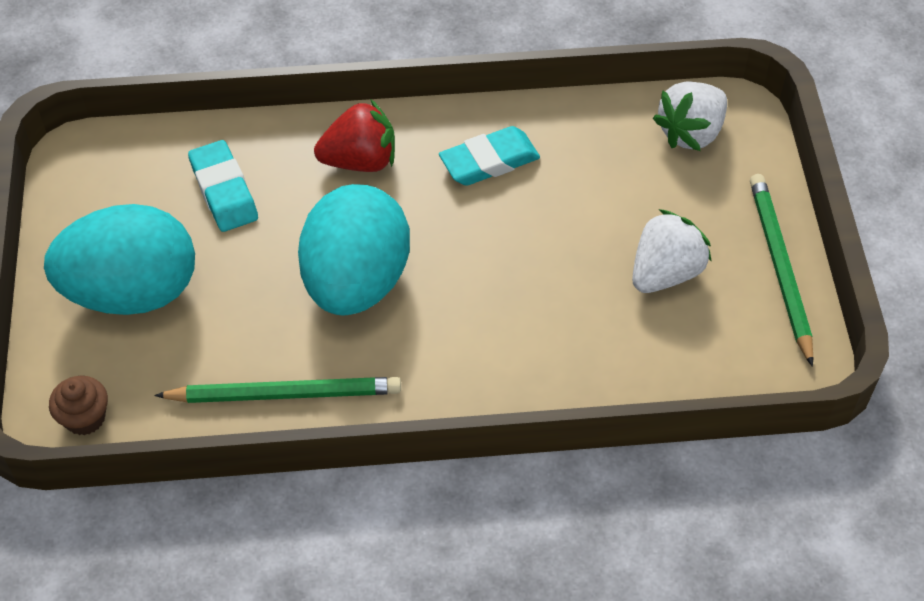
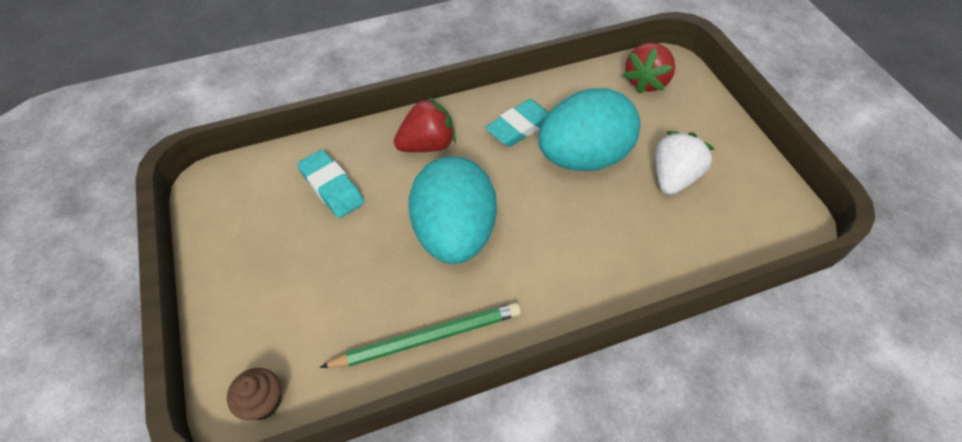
camera: 15 degrees left, 0 degrees up
(132, 292) = (278, 282): turquoise egg -> turquoise egg (583, 157)
(691, 132) = (646, 81): white strawberry -> red strawberry
(779, 267) = (747, 157): green pencil -> none

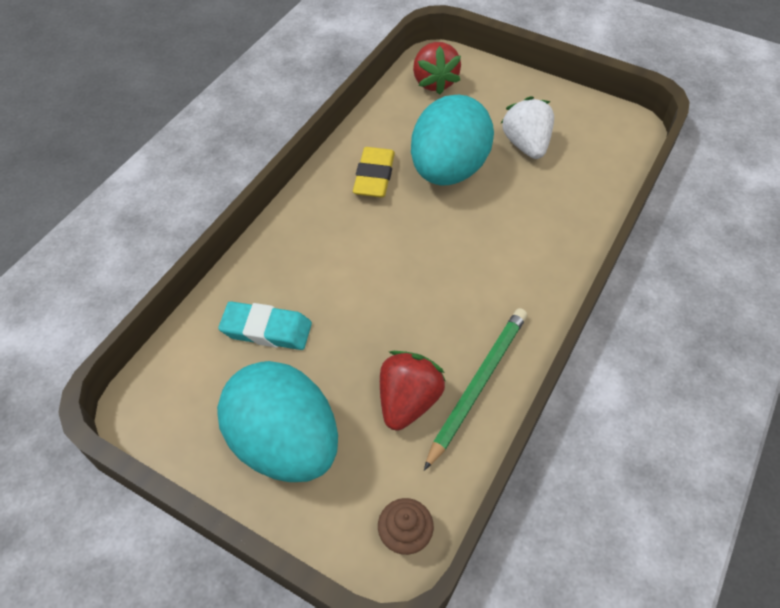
camera: 40 degrees left, 0 degrees up
(427, 145) = (313, 239): red strawberry -> red strawberry (408, 401)
(454, 233) = (413, 294): turquoise egg -> turquoise egg (285, 442)
(519, 127) = (374, 176): turquoise eraser -> yellow eraser

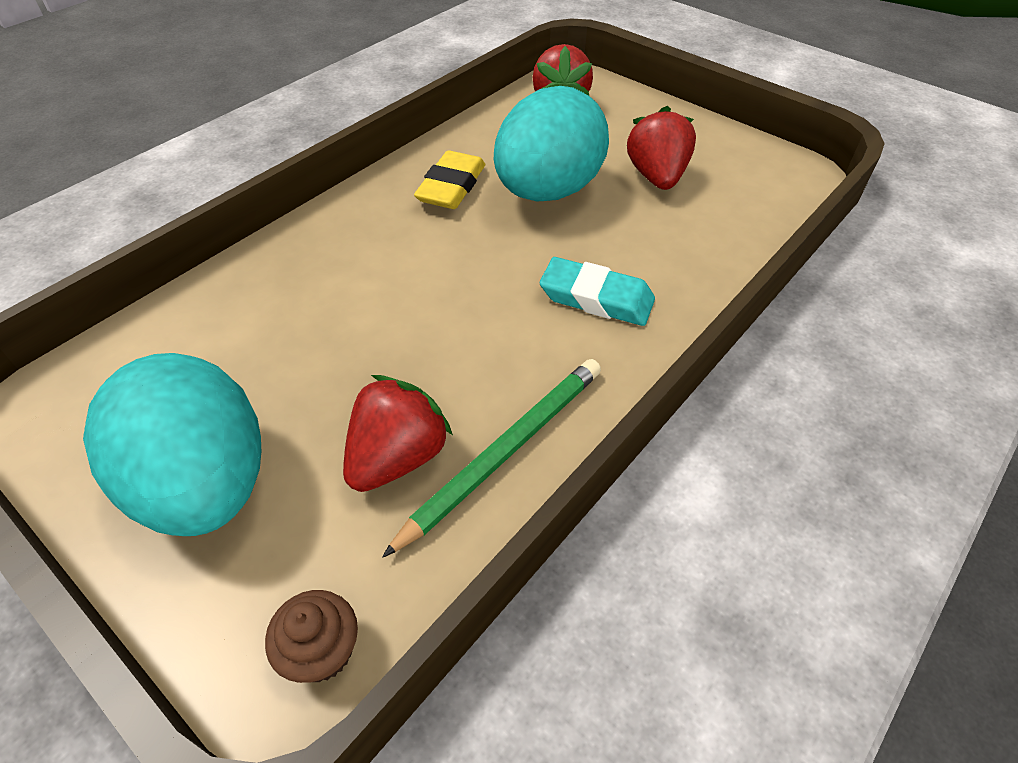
camera: 10 degrees right, 5 degrees down
(266, 329) = (244, 337): turquoise eraser -> turquoise eraser (596, 298)
(526, 145) = (656, 177): white strawberry -> red strawberry

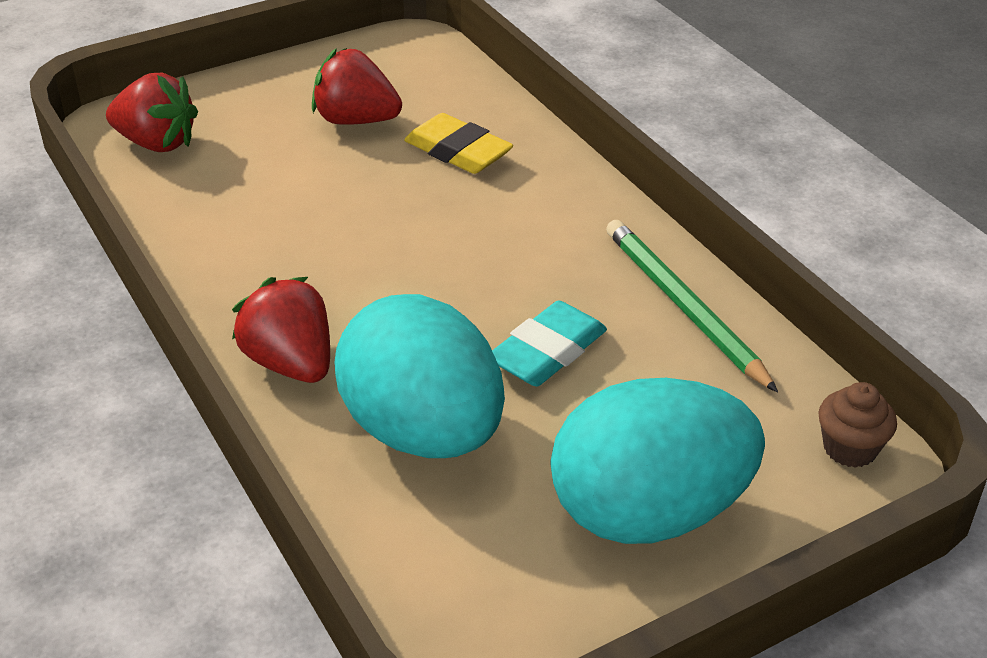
camera: 70 degrees left, 10 degrees down
(397, 457) = (665, 373): red strawberry -> red strawberry (291, 363)
(451, 187) = (269, 261): yellow eraser -> yellow eraser (458, 151)
(547, 191) = (329, 195): turquoise egg -> turquoise egg (423, 432)
(596, 298) = (518, 207): turquoise eraser -> turquoise eraser (547, 352)

